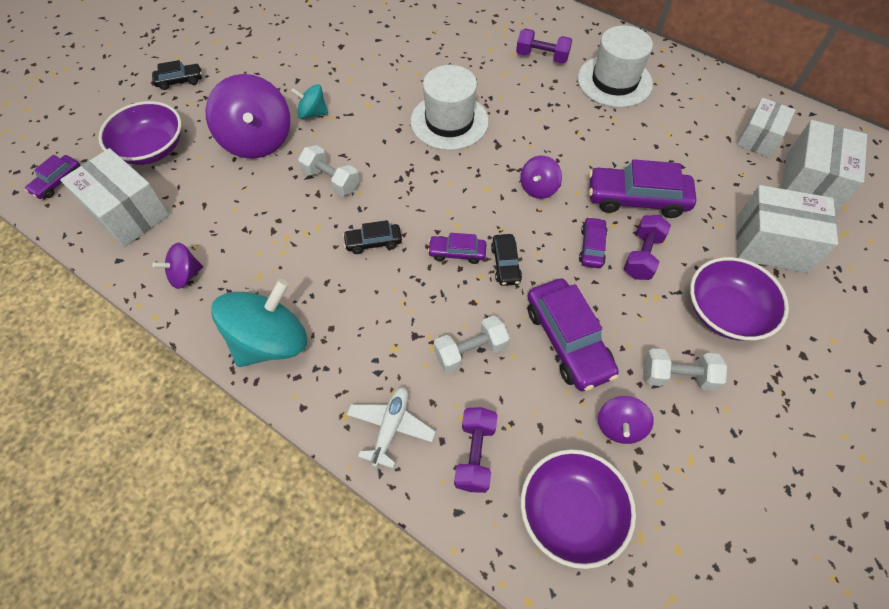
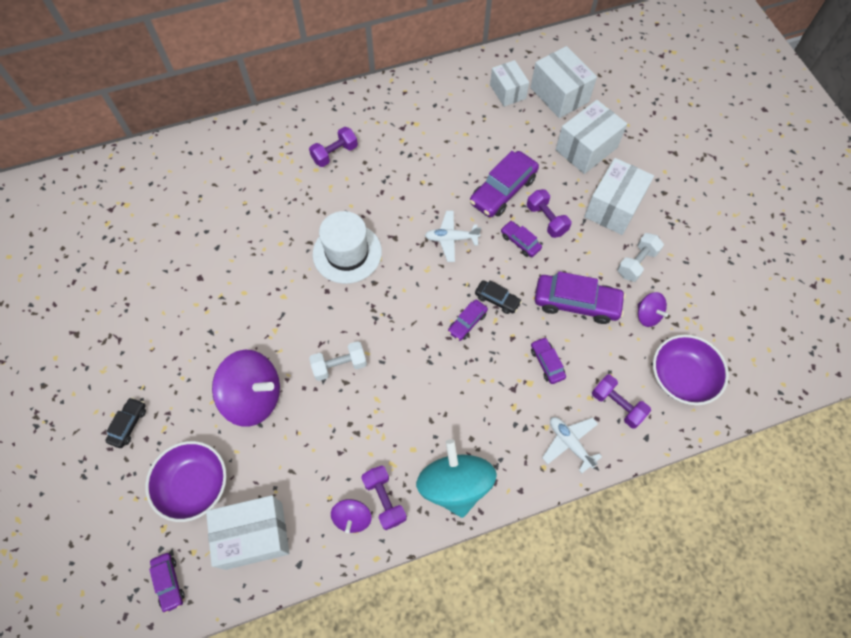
camera: 55 degrees left, 5 degrees up
(218, 290) = (384, 499): none -> purple dumbbell
(312, 113) = (259, 340): turquoise spinning top -> none
(373, 242) = (419, 370): black car -> none
(470, 351) = (547, 363): white dumbbell -> purple car
(538, 188) = (451, 239): purple spinning top -> white plane
(614, 81) = (396, 129): white hat -> none
(725, 312) = (613, 207): purple bowl -> white box

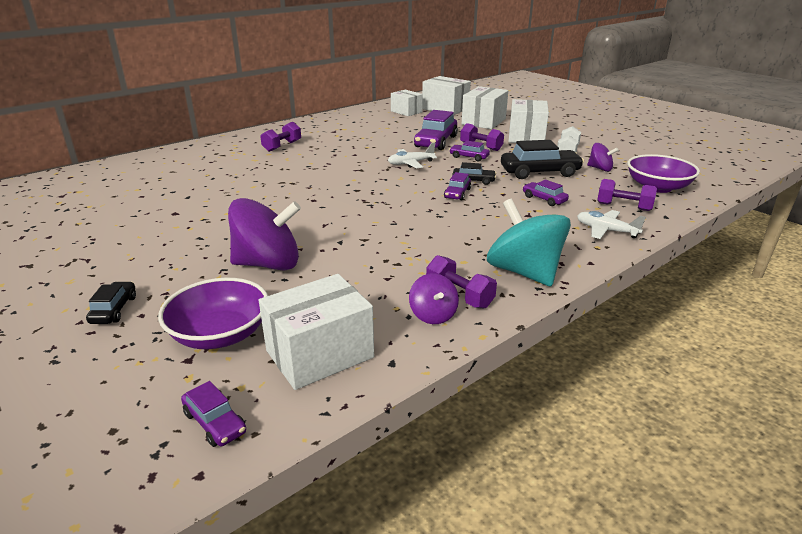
camera: 20 degrees left, 35 degrees down
(339, 365) = (352, 232): white dumbbell -> none
(347, 253) = (321, 181): white hat -> none
(576, 303) = (539, 172): purple car -> black car

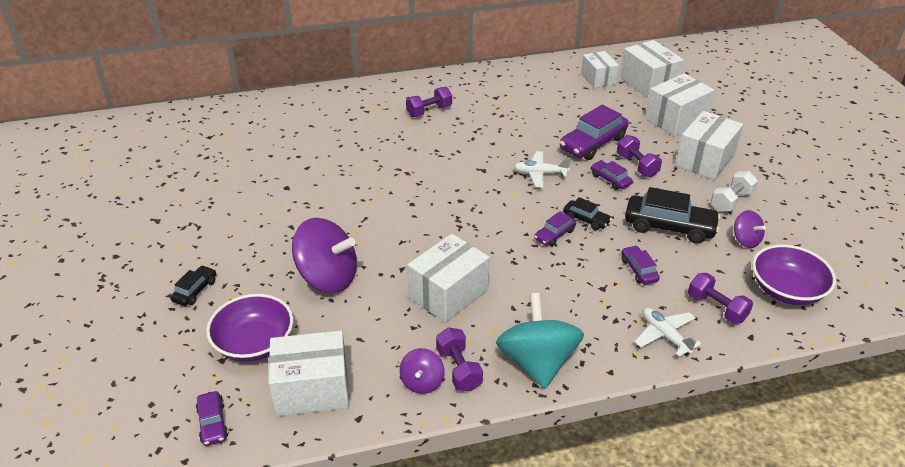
camera: 25 degrees right, 10 degrees up
(400, 248) = (448, 294): none -> white box

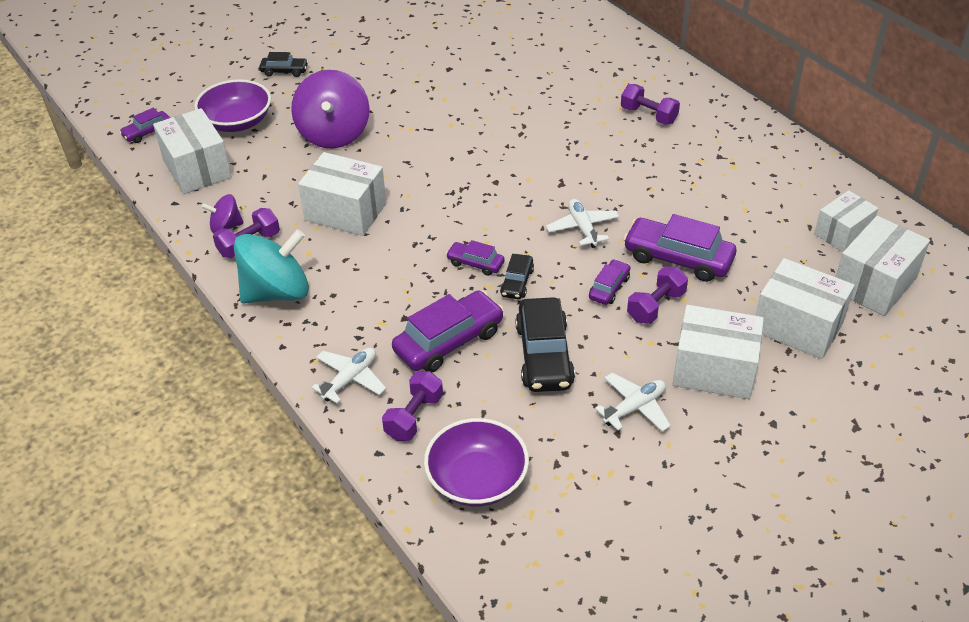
camera: 70 degrees right, 5 degrees up
(639, 270) = (449, 341): purple car -> purple car, size x1.88
(731, 201) = (634, 408): white dumbbell -> white plane
(745, 240) = (557, 430): purple spinning top -> none

